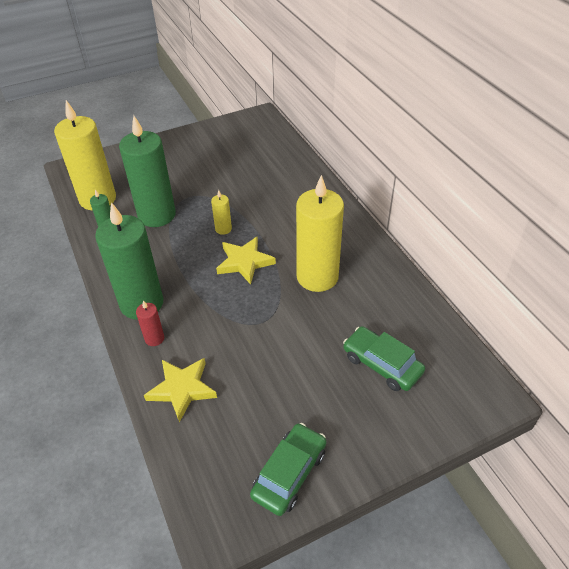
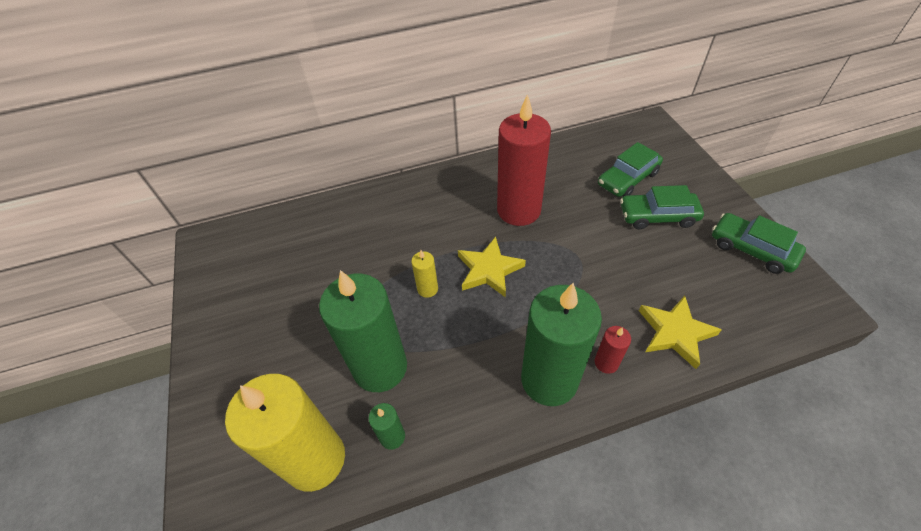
camera: 80 degrees left, 5 degrees up
(317, 277) = (518, 210): yellow candle -> red candle
(327, 388) = (657, 216): none -> green car

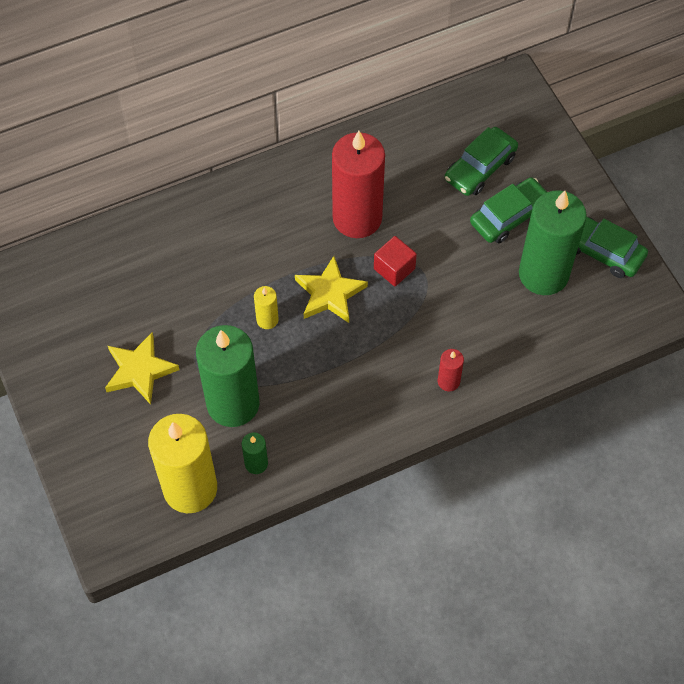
camera: 10 degrees left, 10 degrees up
(549, 380) = (395, 402): green candle -> green candle (543, 274)
(551, 252) = (394, 269): none -> red cube
(657, 216) = (509, 216): green car -> green car turned 150 degrees clockwise
(675, 332) = (515, 347): yellow star -> yellow star (139, 370)

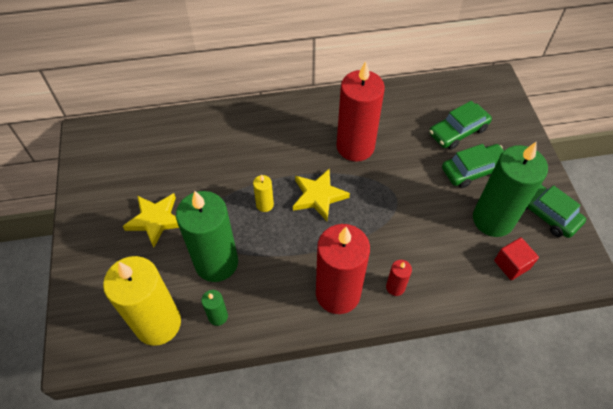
camera: 15 degrees right, 5 degrees down
(385, 404) = (338, 293): none -> red candle
(394, 269) = (373, 189): red cube -> red cube (511, 264)

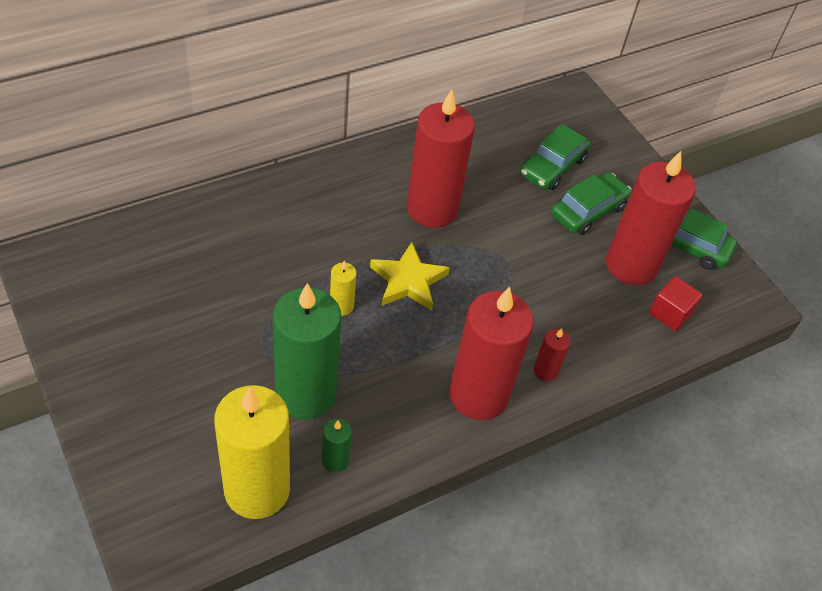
camera: 25 degrees left, 5 degrees down
(155, 220) = (197, 357): yellow star -> none
(493, 219) = (631, 265): green candle -> red candle

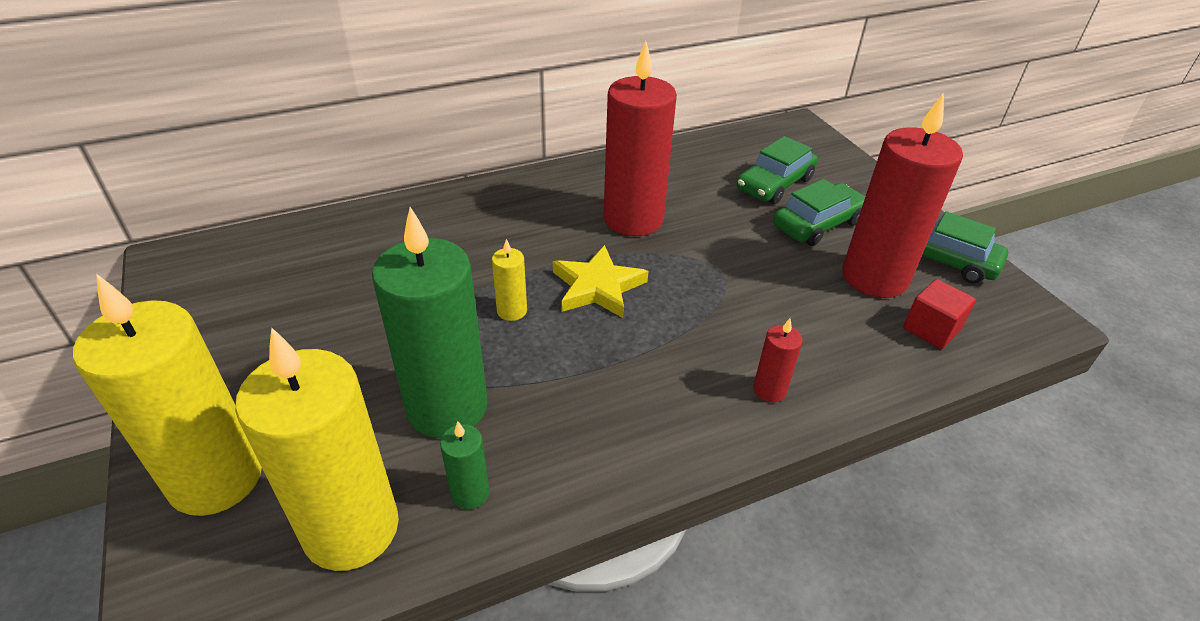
camera: 10 degrees right, 10 degrees down
(148, 457) = (216, 478): none -> yellow candle
(478, 395) = (678, 416): red candle -> none

